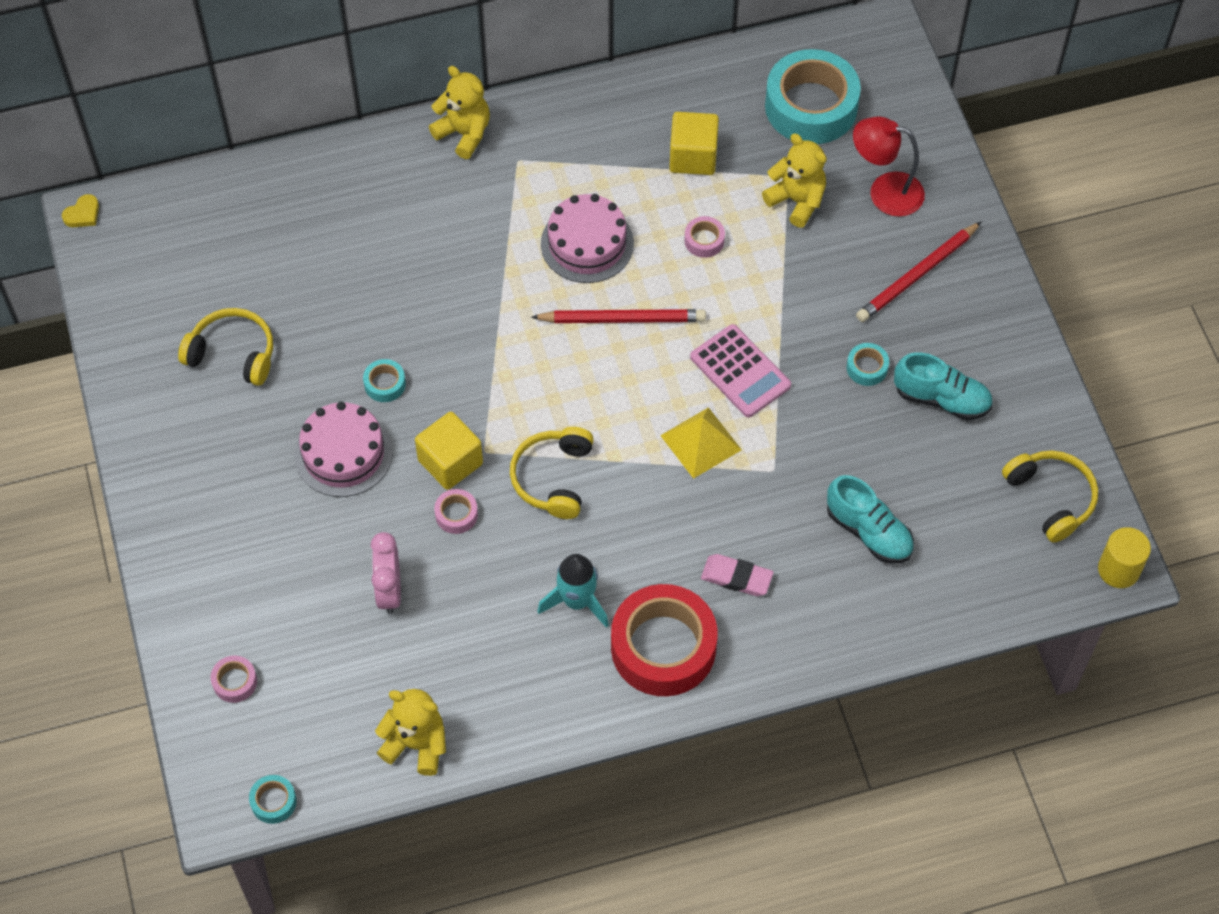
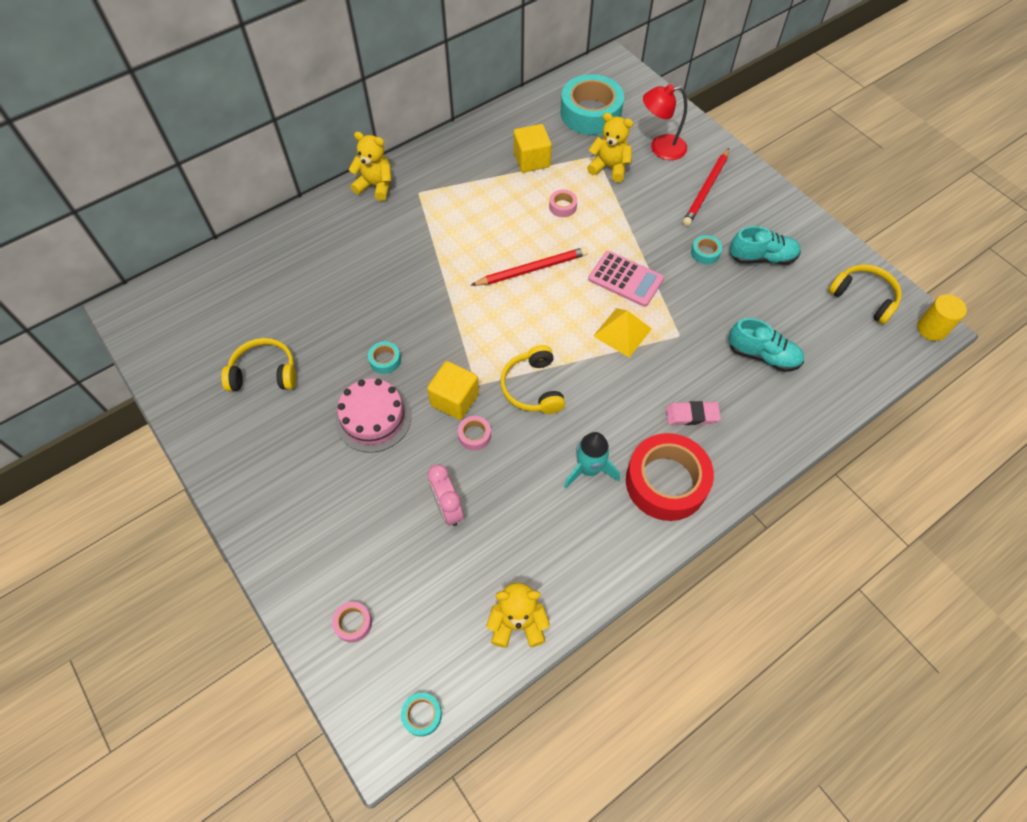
camera: 20 degrees left, 0 degrees up
(83, 214) = (118, 310): yellow heart -> none
(587, 243) = (487, 229): pink cake -> none

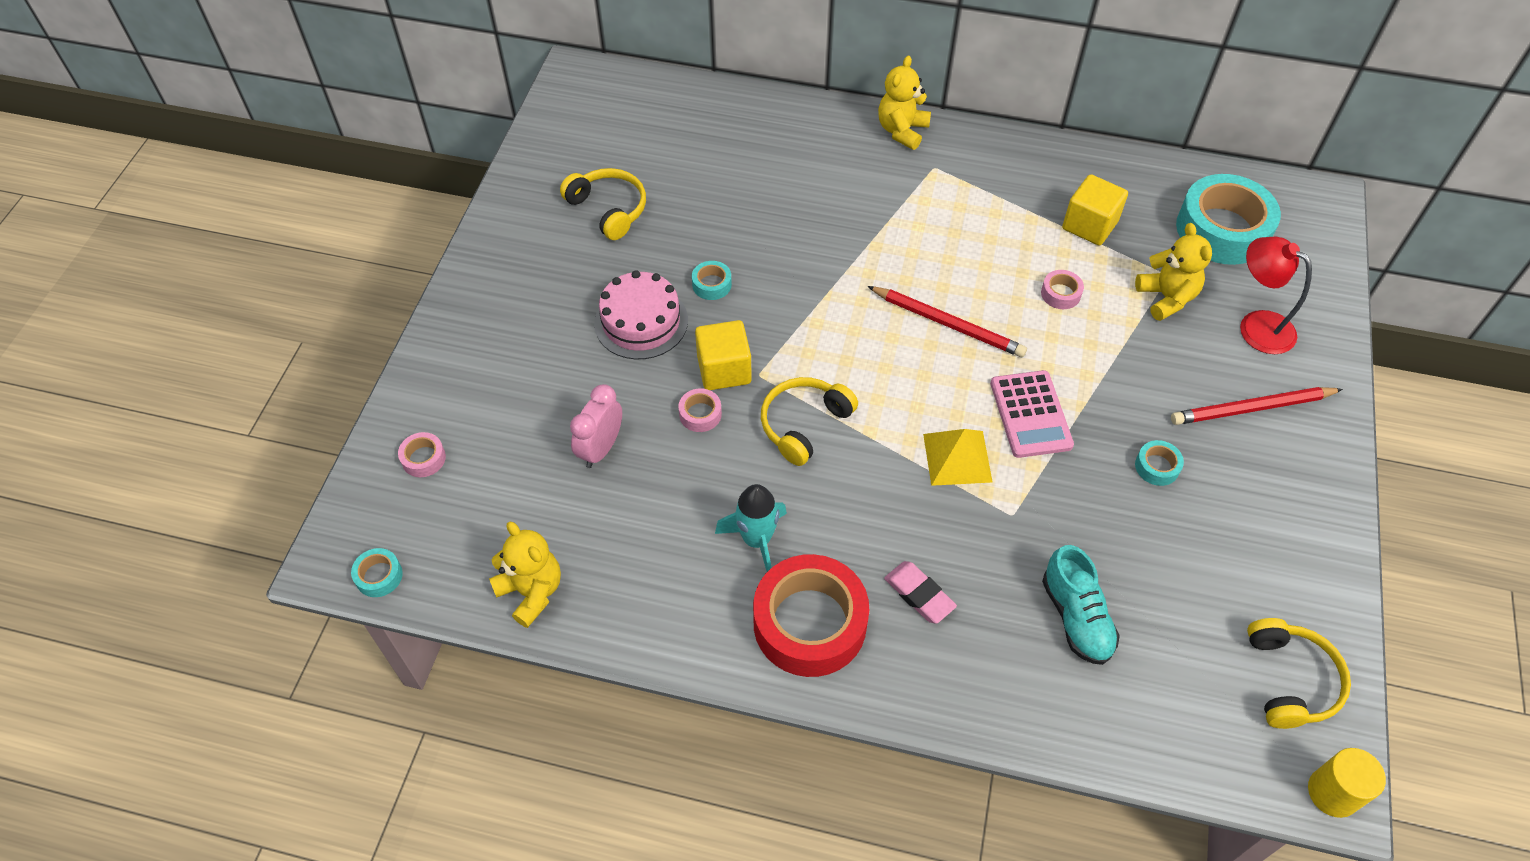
camera: 50 degrees right, 5 degrees down
(375, 186) = (902, 131): yellow teddy bear -> yellow teddy bear turned 135 degrees counterclockwise
(762, 258) = (1219, 529): turquoise shoe -> none

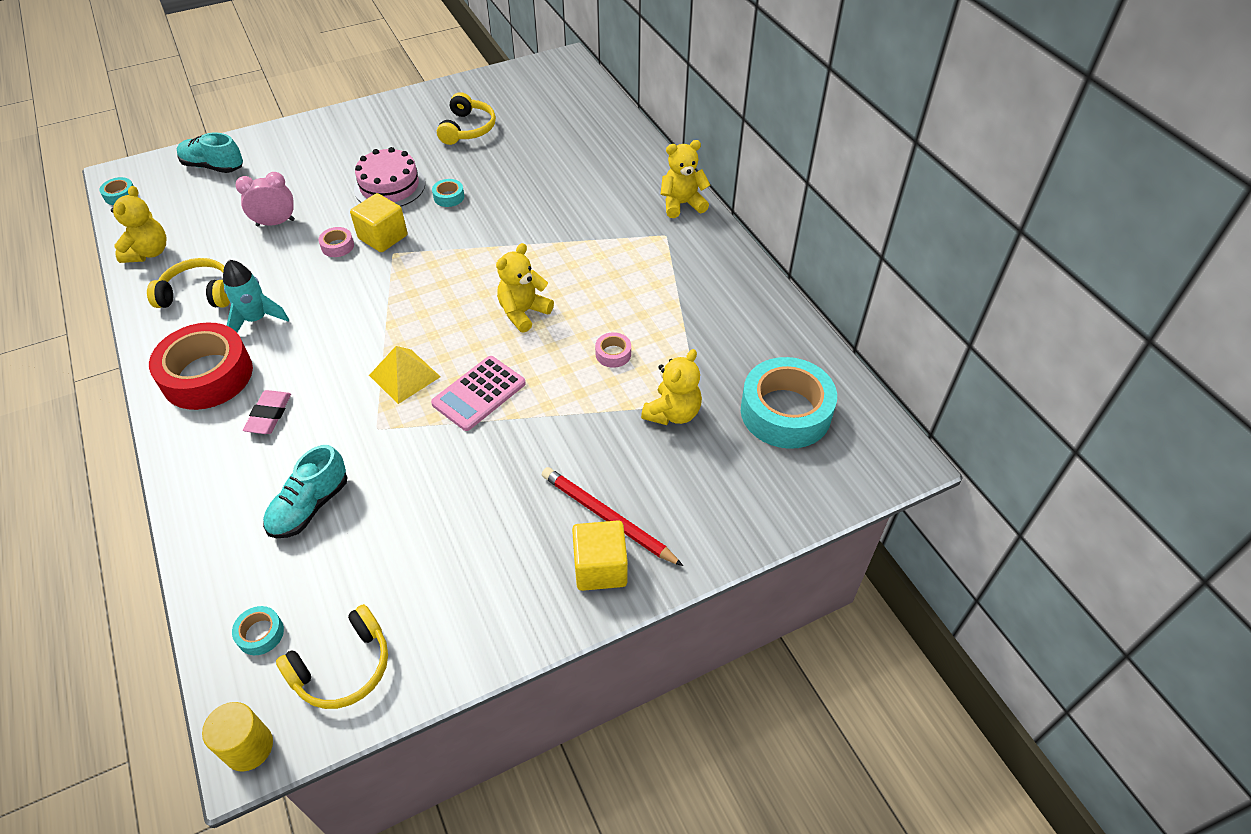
camera: 50 degrees right, 5 degrees down
(423, 458) = (213, 166): pink tape -> turquoise shoe
(804, 424) = (369, 292): yellow headphones -> yellow headphones (198, 294)
(948, 323) = (523, 312): red pencil -> yellow teddy bear
(1089, 225) = (701, 336): yellow cube -> yellow cube (600, 568)
(1157, 467) = (492, 486): turquoise tape -> turquoise tape (260, 634)
(1256, 325) = (702, 480): red lamp -> none

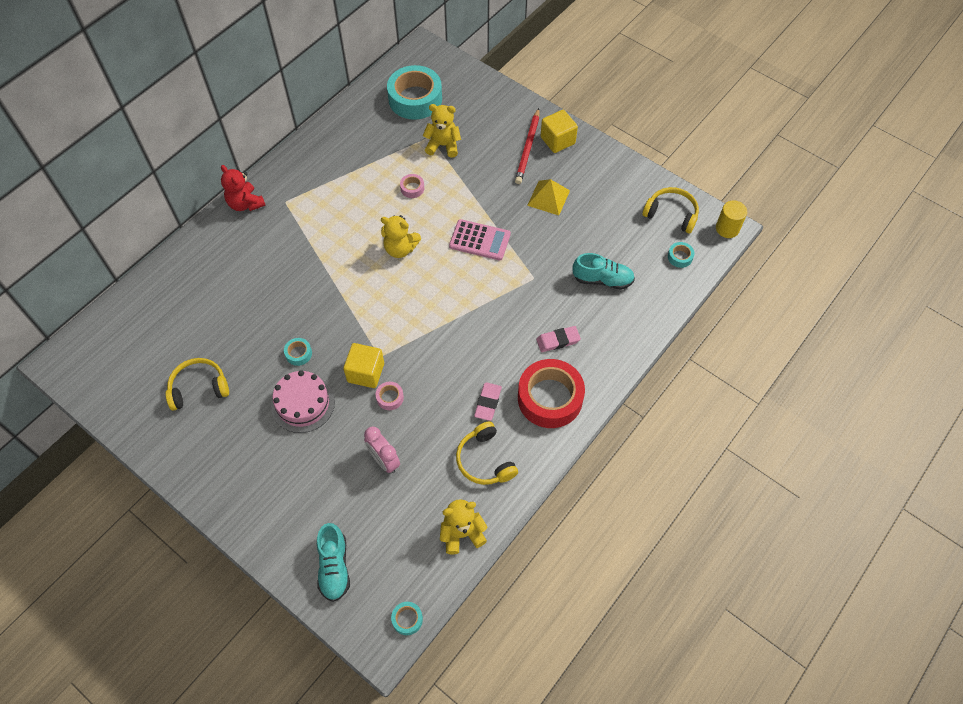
camera: 115 degrees left, 10 degrees up
(256, 319) = (488, 403): turquoise rocket -> pink eraser
(405, 376) = (487, 285): yellow pyramid -> yellow pyramid (548, 197)
(682, 204) = (245, 204): yellow teddy bear -> red teddy bear

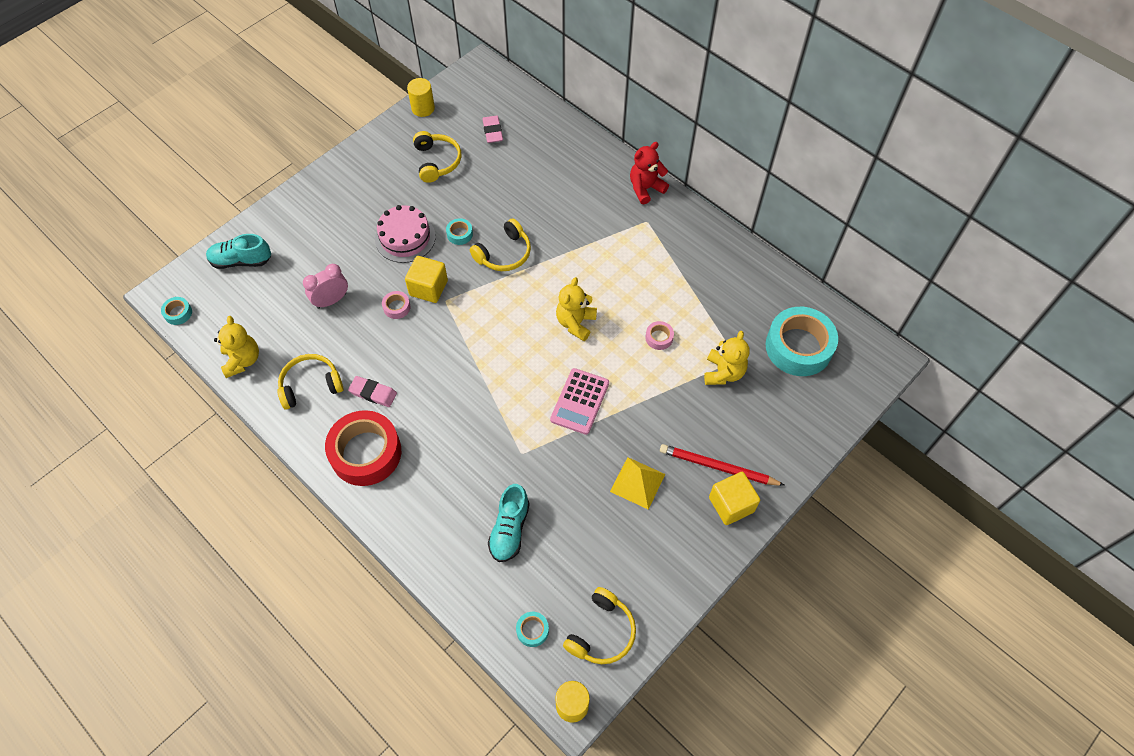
camera: 95 degrees right, 0 degrees up
(116, 413) = (423, 108): none -> yellow cylinder
(323, 312) = (504, 254): none -> yellow headphones
(558, 340) = (435, 469): pink eraser -> pink eraser (492, 131)

